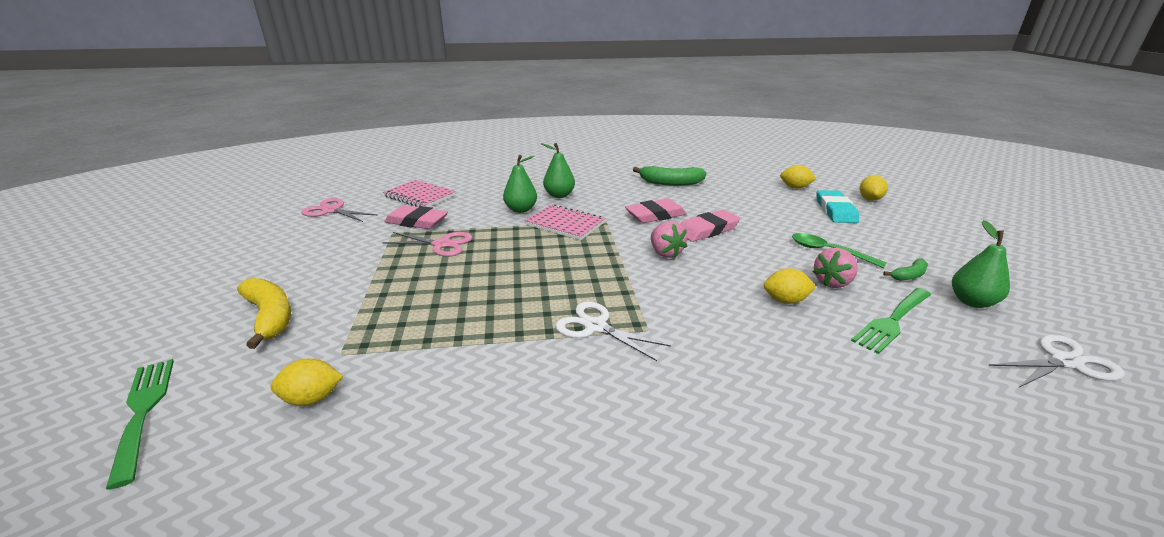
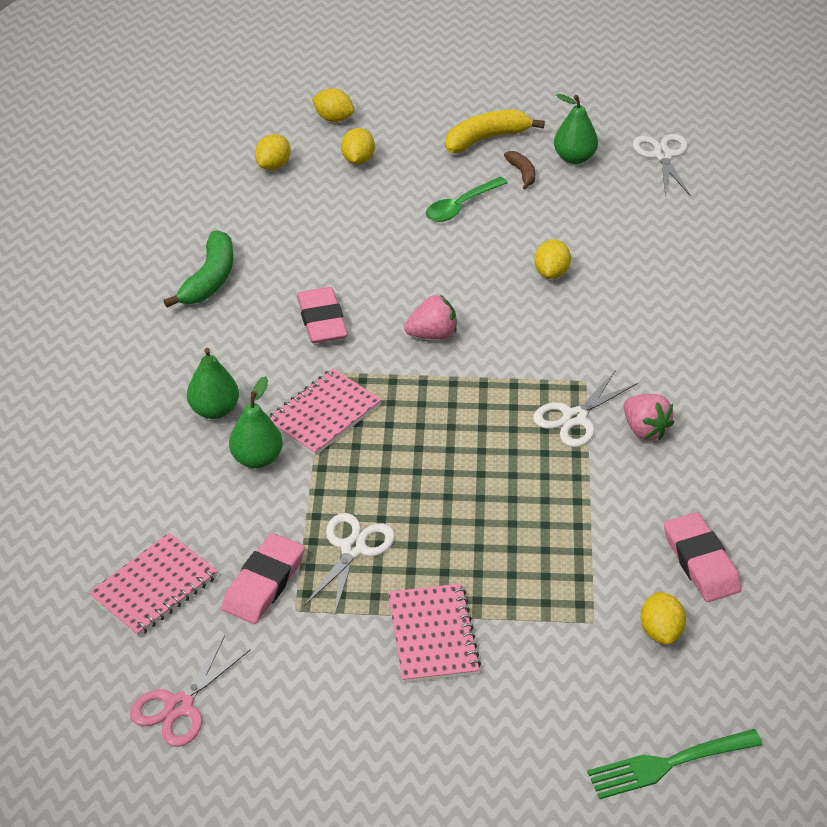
camera: 80 degrees left, 15 degrees up
(270, 317) = (510, 704): yellow banana -> yellow banana (486, 139)
(353, 279) = (433, 635): none -> pink notebook
(442, 244) = (353, 549): pink scissors -> white scissors
(707, 230) = (380, 284): pink eraser -> pink eraser (701, 562)
(832, 282) = (524, 229): pink strawberry -> pink strawberry (645, 430)
(835, 210) = (358, 160): turquoise eraser -> yellow lemon
(892, 321) = (596, 219): green fork -> none
(909, 275) = (522, 173): green banana -> brown banana

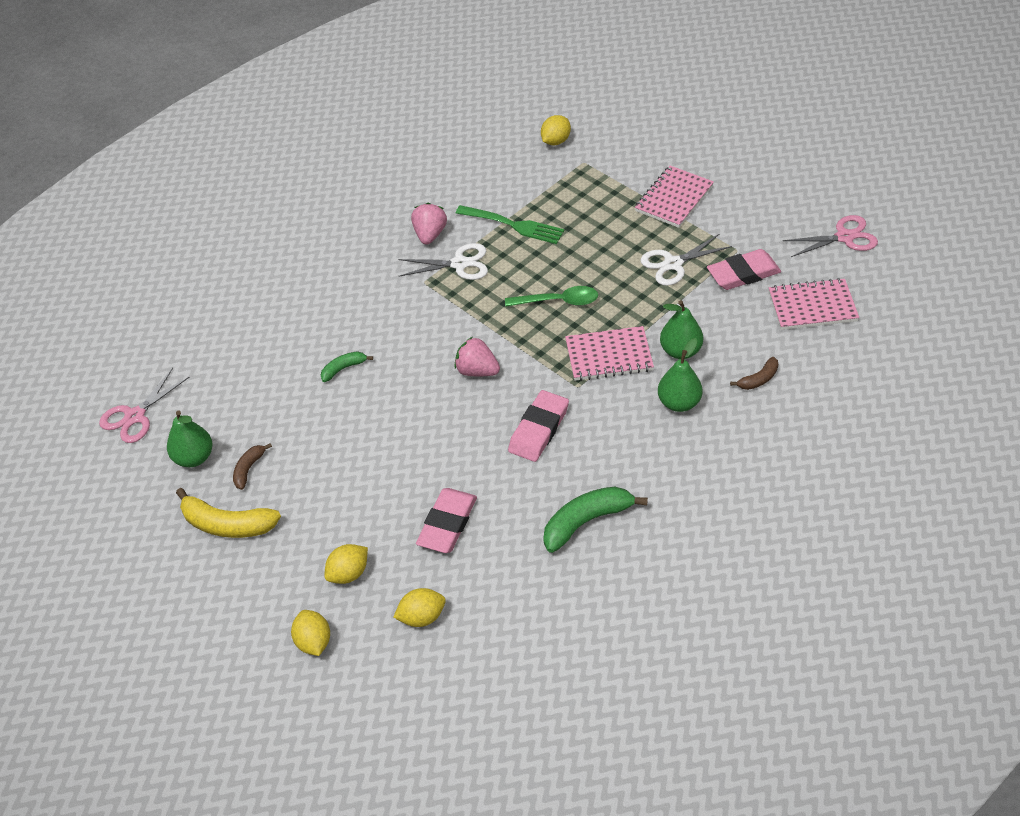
camera: 135 degrees left, 5 degrees up
(153, 474) = (758, 379): none -> brown banana
(461, 206) = (330, 467): green spoon -> green spoon (558, 301)
(551, 272) = (343, 368): yellow lemon -> green banana
(663, 155) = (135, 416): white scissors -> pink scissors
(668, 764) = (620, 95): green fork -> green fork (513, 225)
(701, 562) = (494, 158): pink eraser -> pink eraser (447, 524)

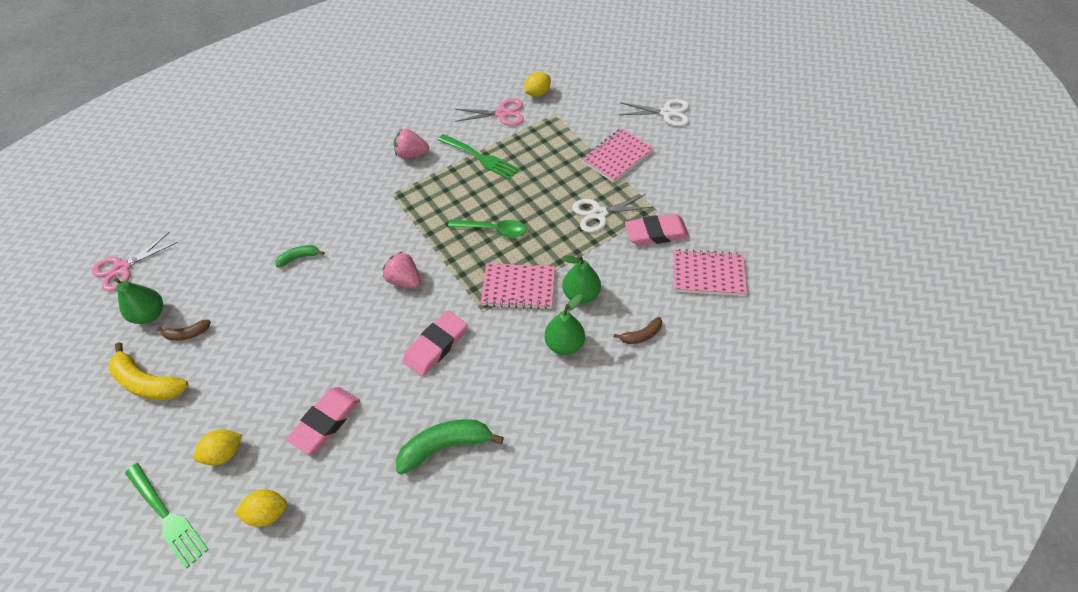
camera: 10 degrees right, 5 degrees up
(249, 469) = (187, 334): brown banana -> brown banana turned 135 degrees counterclockwise
(313, 642) = (167, 516): yellow lemon -> green fork
(430, 234) = (412, 154): pink strawberry -> pink strawberry turned 105 degrees counterclockwise
(459, 264) = (425, 183): white scissors -> white scissors (666, 113)
(844, 237) = (753, 215): pink scissors -> pink scissors (502, 114)

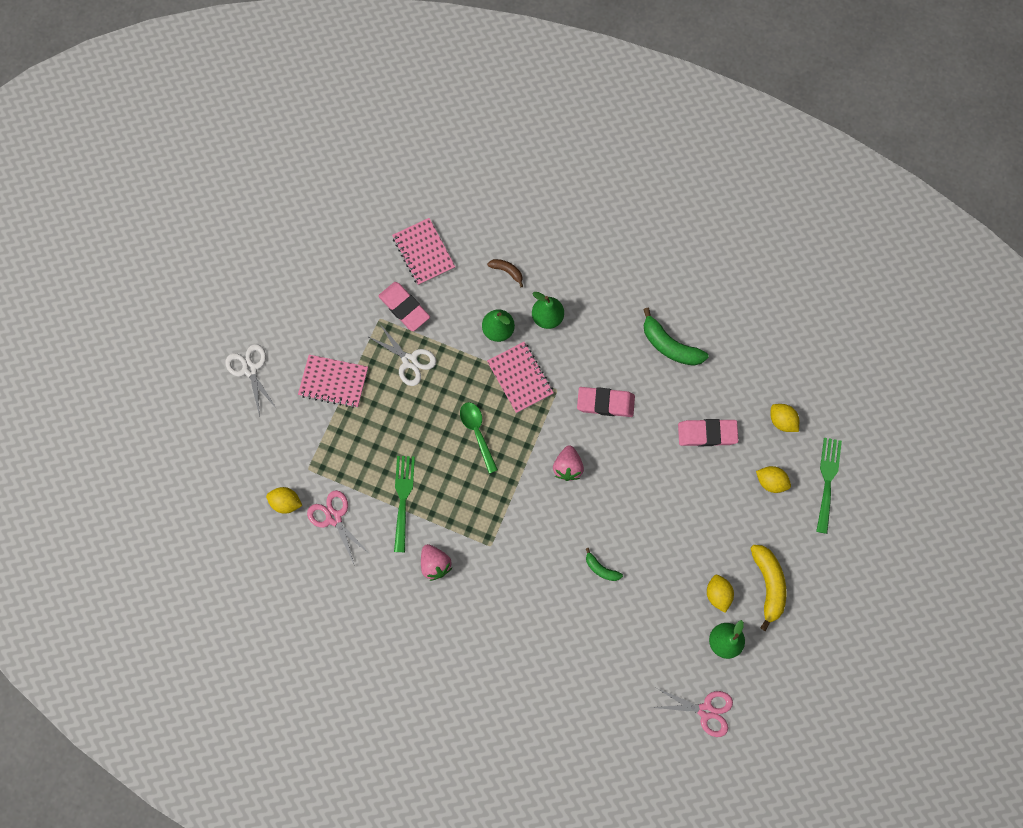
camera: 125 degrees left, 20 degrees up
(187, 334) = (717, 594): brown banana -> yellow lemon

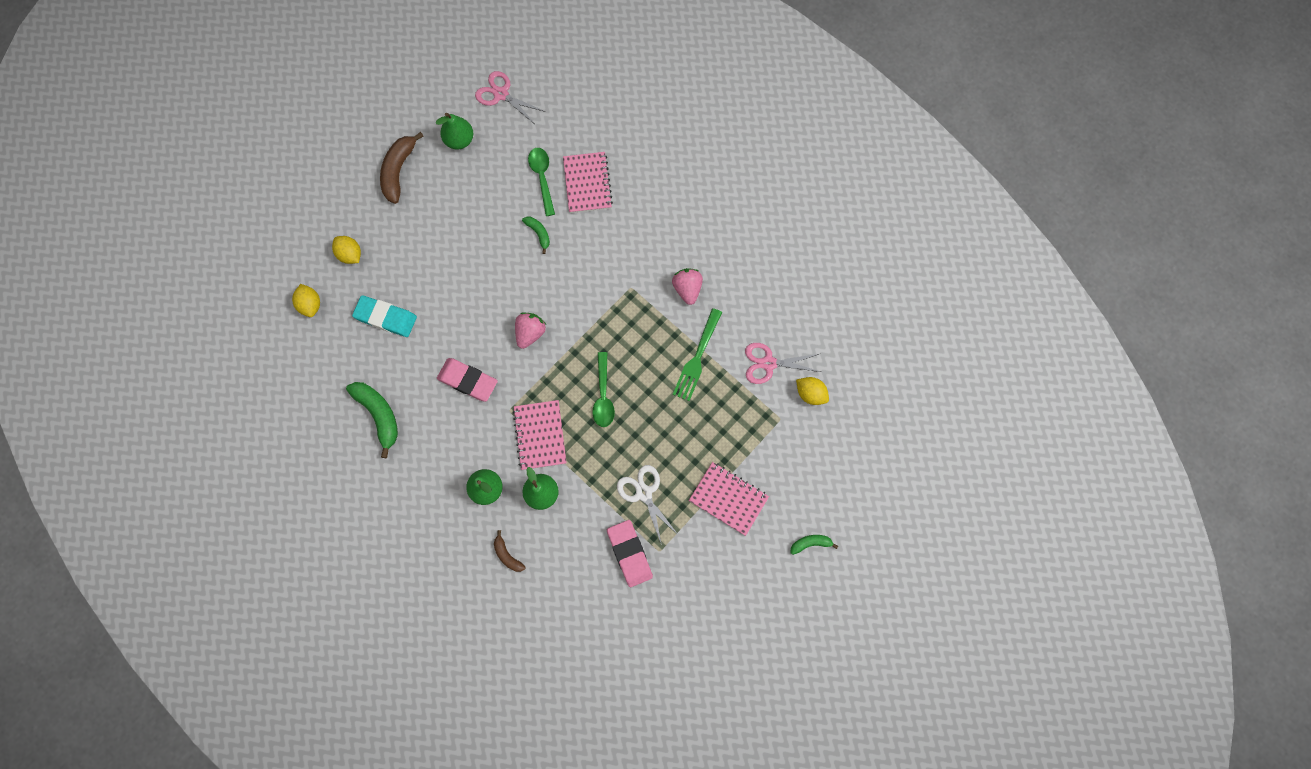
camera: 160 degrees left, 0 degrees up
(250, 369) = (810, 543): white scissors -> green banana
(334, 518) = (768, 363): pink scissors -> pink scissors turned 105 degrees clockwise
(423, 253) = (587, 610): pink notebook -> pink notebook (587, 183)
(622, 630) = (542, 178): none -> green spoon
(707, 433) = (386, 318): pink eraser -> turquoise eraser
(717, 594) = (446, 178): yellow lemon -> none
(768, 584) = (398, 171): yellow banana -> brown banana
(827, 481) = (299, 237): green fork -> none

